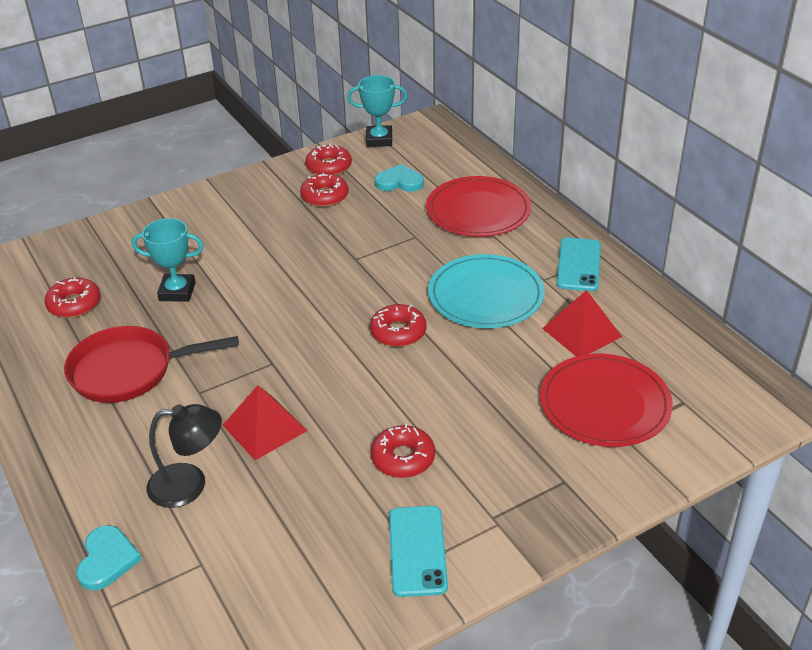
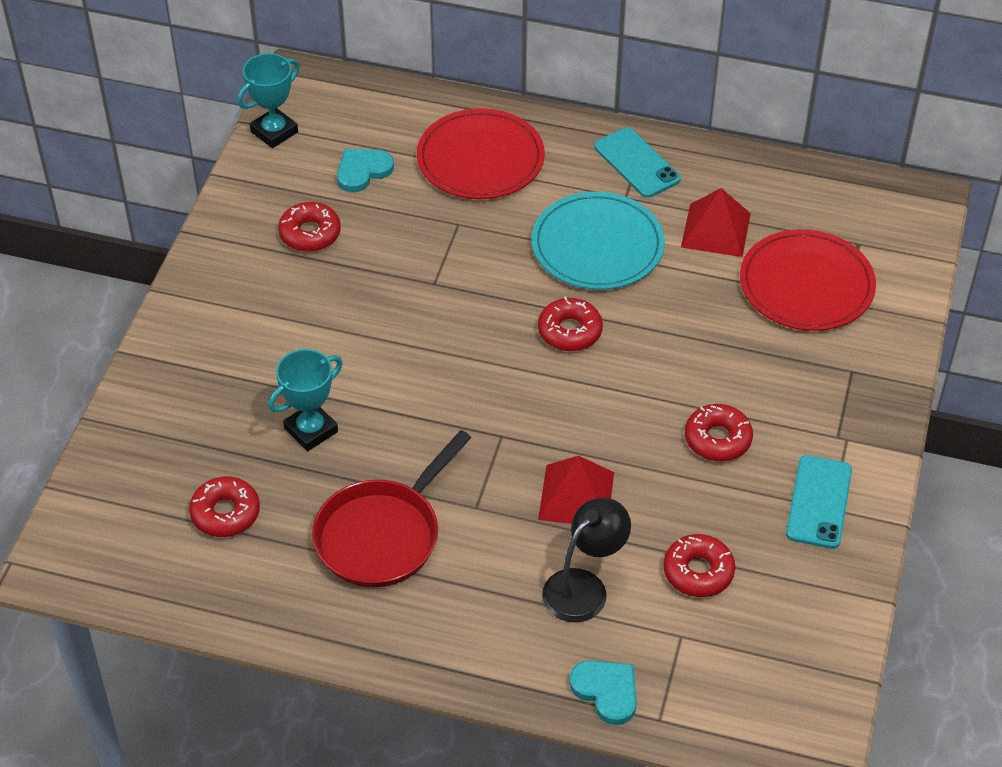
camera: 45 degrees left, 10 degrees up
(329, 167) = (266, 196): red donut -> red donut (698, 572)
(417, 551) = (819, 502): turquoise phone -> turquoise phone turned 60 degrees clockwise

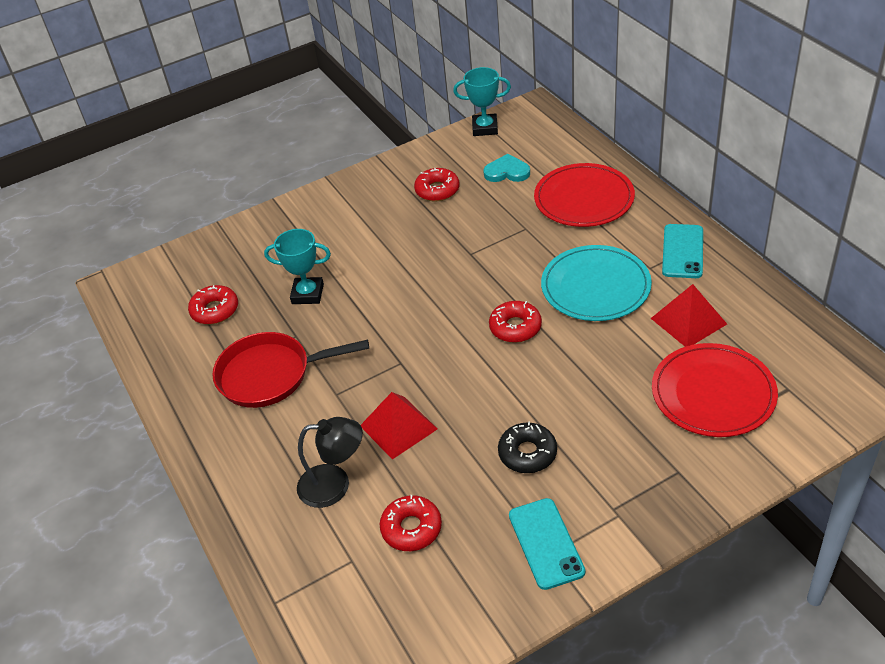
camera: 50 degrees right, 5 degrees down
(606, 691) = (268, 559): turquoise heart -> none
(717, 439) = (527, 453): red donut -> black donut
(819, 502) = (546, 543): turquoise phone -> turquoise phone turned 75 degrees counterclockwise

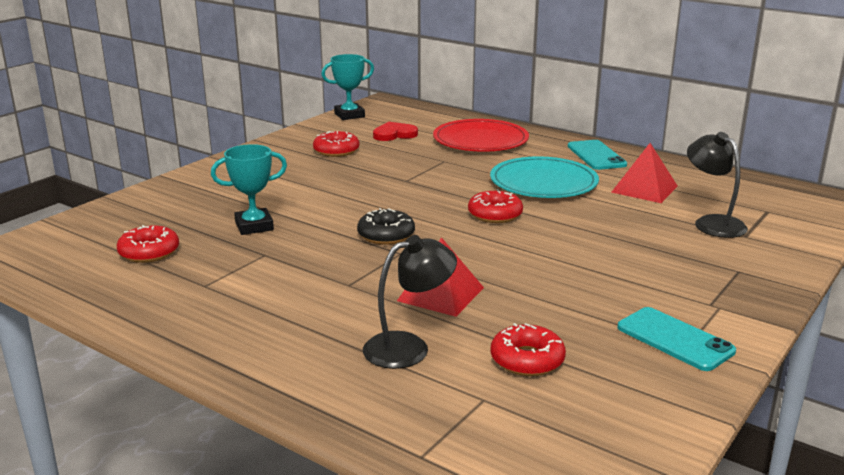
camera: 30 degrees left, 20 degrees down
(271, 375) = (258, 284): red pan -> none
(507, 172) = (394, 134): turquoise heart -> red heart
(527, 453) = (591, 286): black donut -> black donut (386, 235)
(713, 393) = (712, 223): red plate -> black lamp

